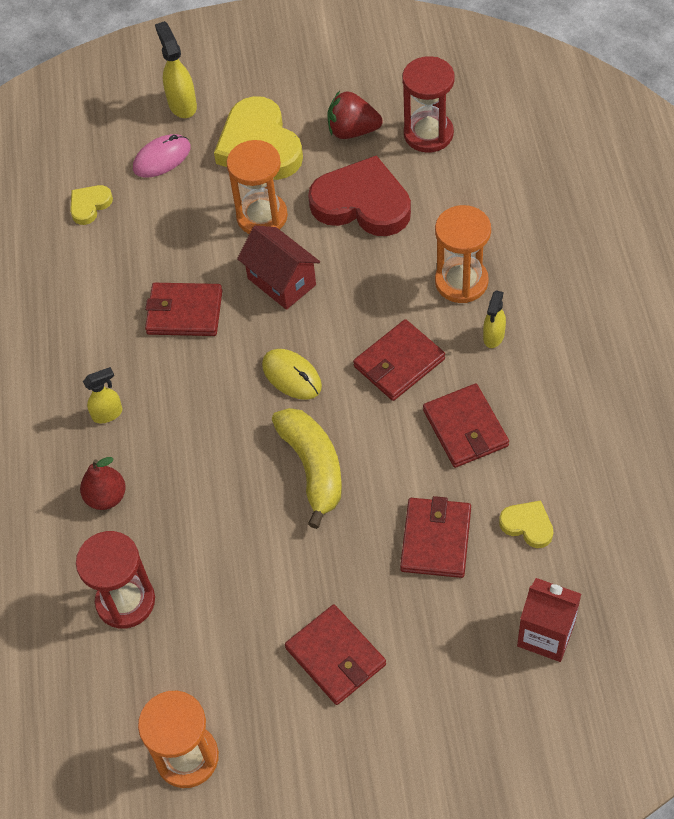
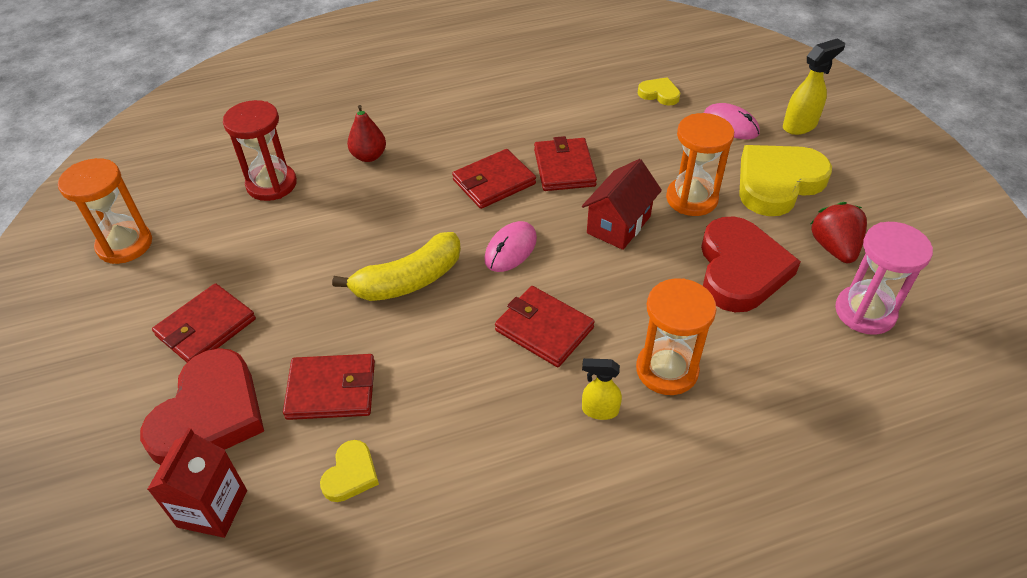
camera: 75 degrees right, 10 degrees down
(108, 414) = (449, 142): yellow spray bottle -> none
(292, 376) = (510, 249): yellow mouse -> pink mouse
(428, 134) = (865, 312): red hourglass -> pink hourglass
(445, 644) = (210, 414): none -> red heart
(465, 428) = (471, 398): red wallet -> red wallet (494, 182)

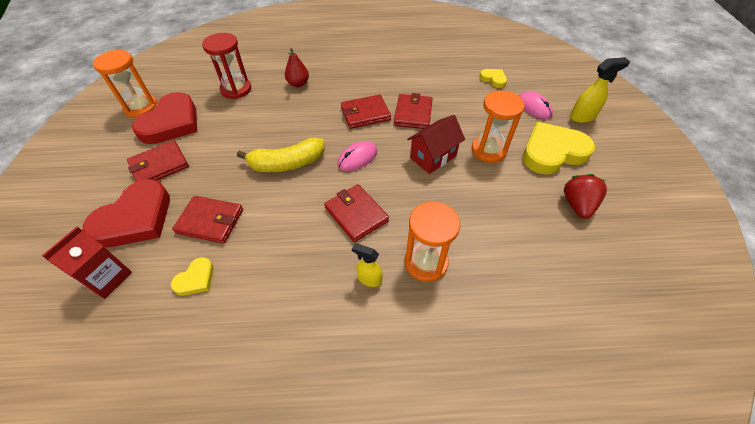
camera: 15 degrees right, 5 degrees up
(740, 269) = (504, 205): red heart -> red heart (171, 123)
(865, 312) = (584, 256): pink hourglass -> none

